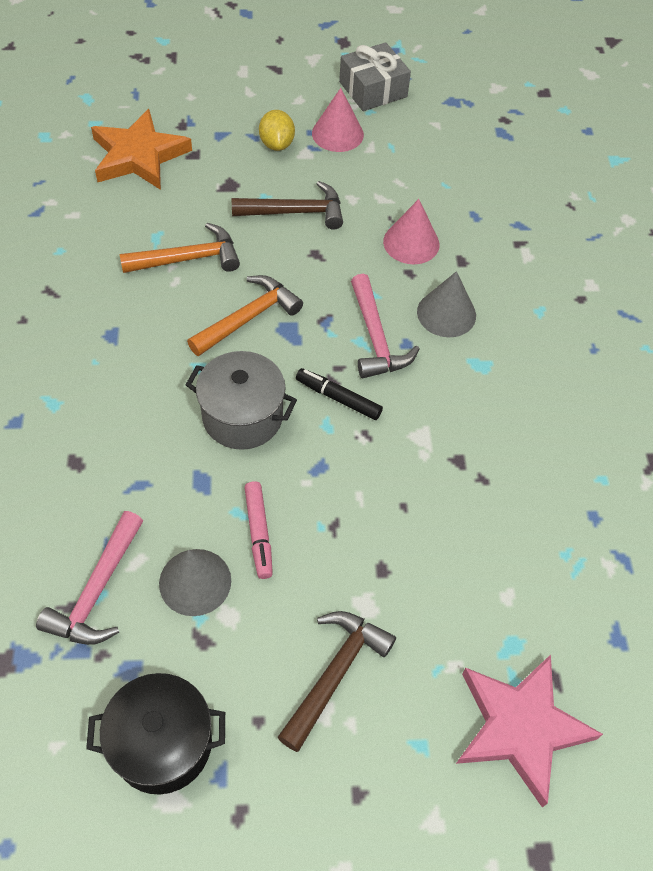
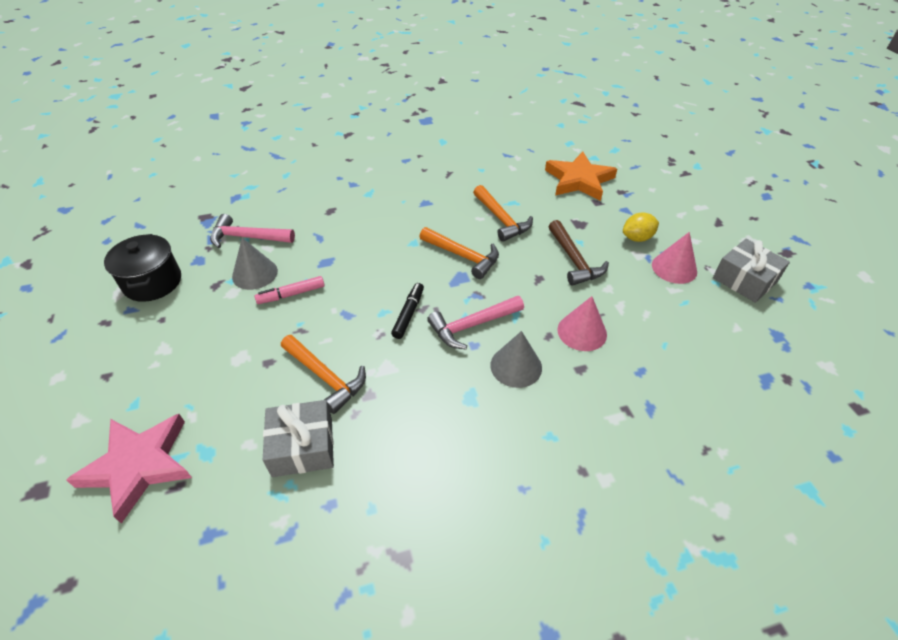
camera: 80 degrees right, 10 degrees down
(242, 417) = (379, 269): grey pot -> none
(335, 673) = (190, 350): brown hammer -> none
(422, 504) = (325, 377): none -> orange hammer
(519, 537) = (302, 447): none -> grey gift

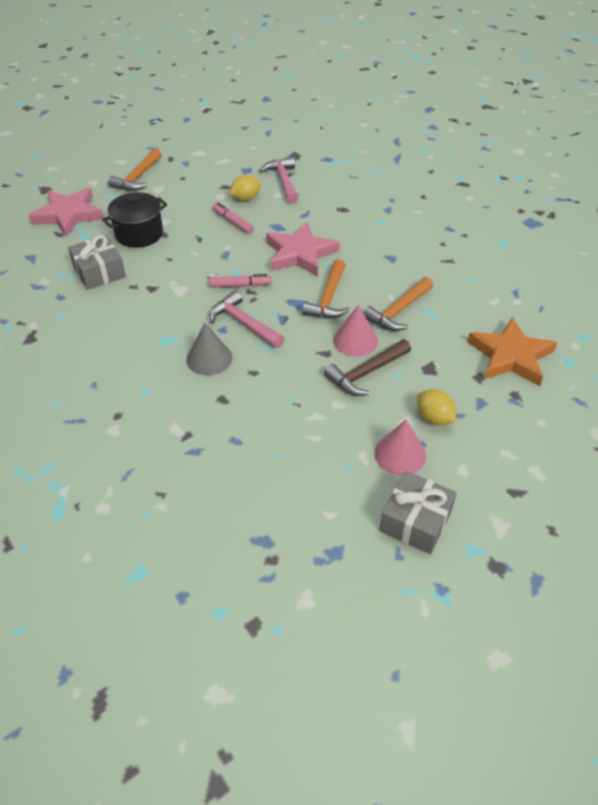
camera: 70 degrees right, 0 degrees up
(153, 282) = (214, 161): black pot -> black pot (139, 234)
(255, 273) = (246, 198): grey cone -> yellow lemon
(325, 377) = (160, 263): orange hammer -> orange hammer (137, 178)
(383, 257) = (300, 254): none -> pink star
(408, 314) = (240, 285): black marker -> pink marker
(582, 332) = (268, 393): pink cone -> pink cone (355, 340)

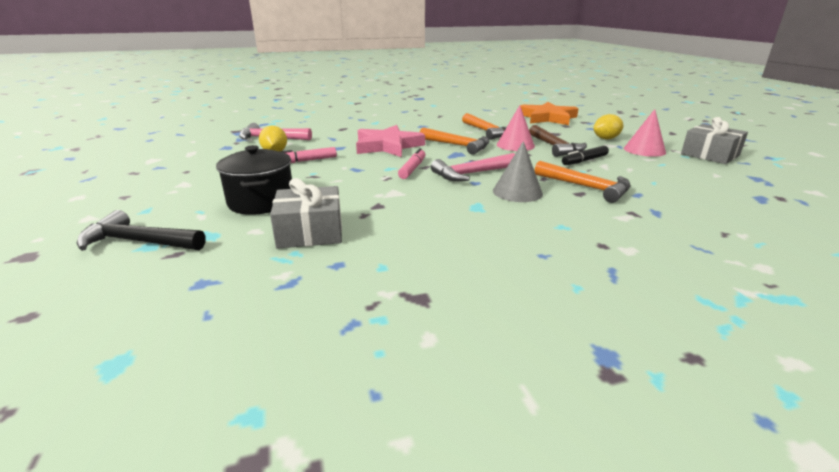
camera: 70 degrees left, 20 degrees down
(69, 215) = (138, 242): pink star -> black hammer
(137, 178) = (137, 191): orange hammer -> orange hammer (586, 187)
(326, 400) = (584, 161): none -> black marker

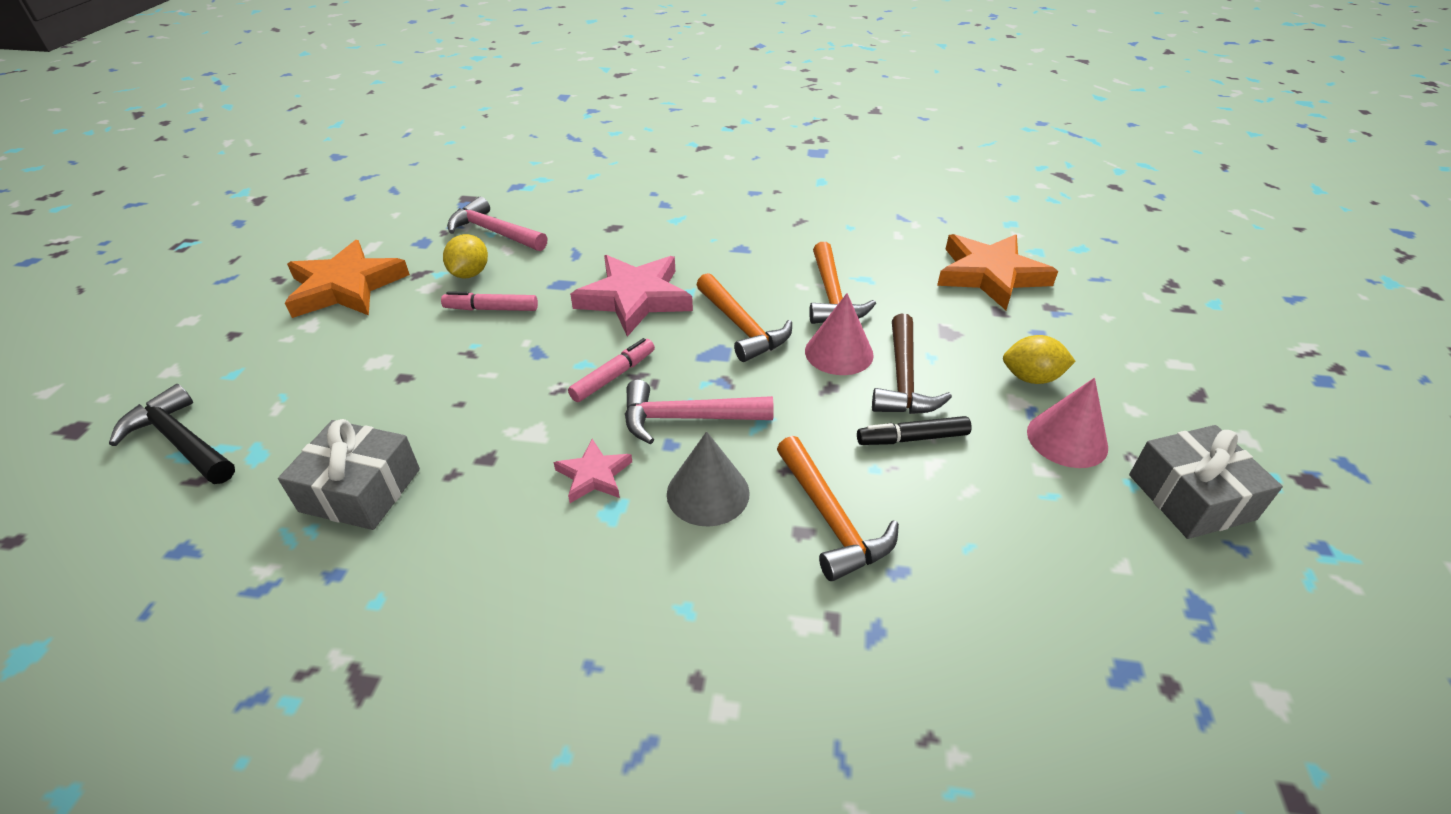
camera: 25 degrees right, 15 degrees up
(192, 168) = (346, 287): none -> orange star
(261, 202) = (360, 398): black pot -> none
(449, 198) = (594, 475): none -> pink star

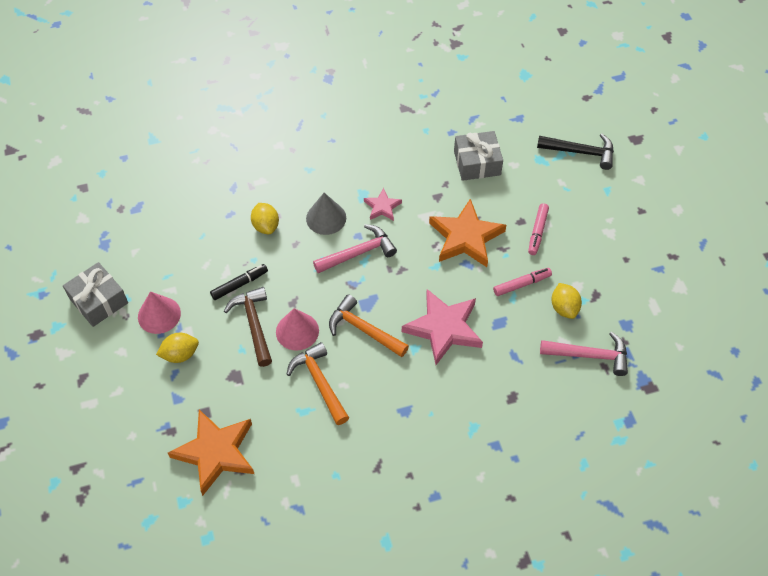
camera: 155 degrees right, 15 degrees up
(346, 287) = (625, 266): orange star -> orange star (466, 237)
(613, 376) = (413, 264): pink marker -> pink marker (537, 232)
(830, 519) = (266, 226): orange hammer -> yellow lemon

